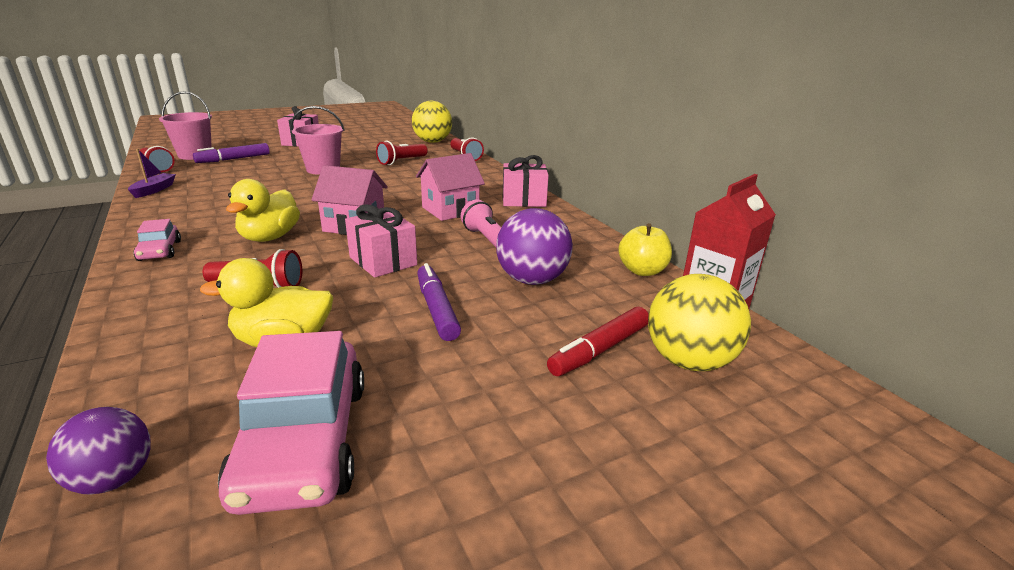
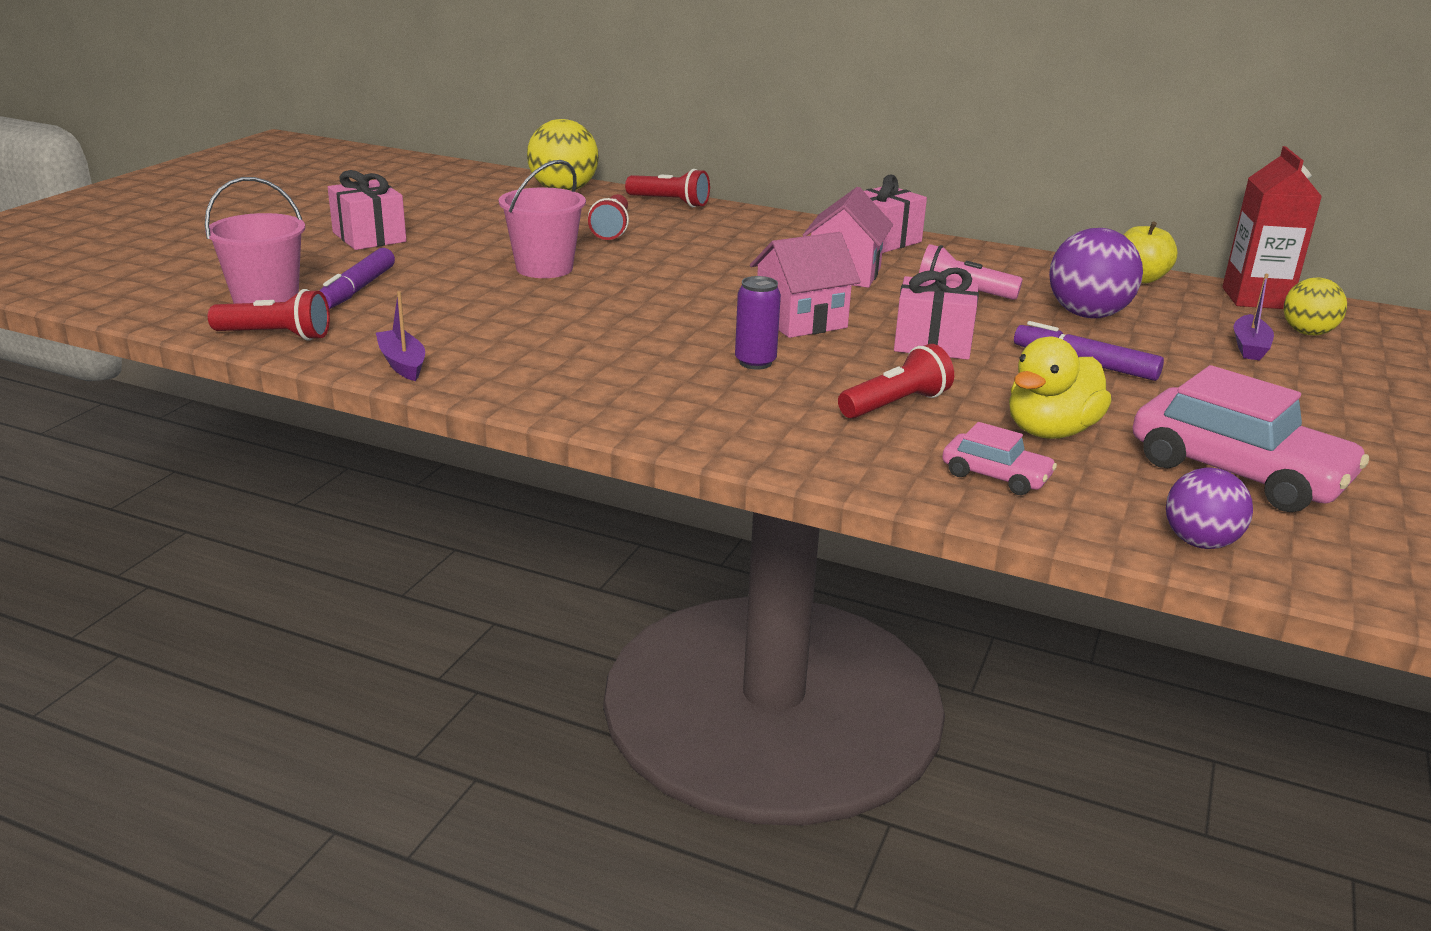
camera: 40 degrees left, 0 degrees up
(160, 251) = (685, 417): pink car -> pink car (996, 476)
(270, 237) = (755, 362): yellow duck -> purple can
(599, 350) = (1249, 347): red marker -> purple boat
(689, 361) = (1307, 333): yellow ball -> yellow ball, size x0.63

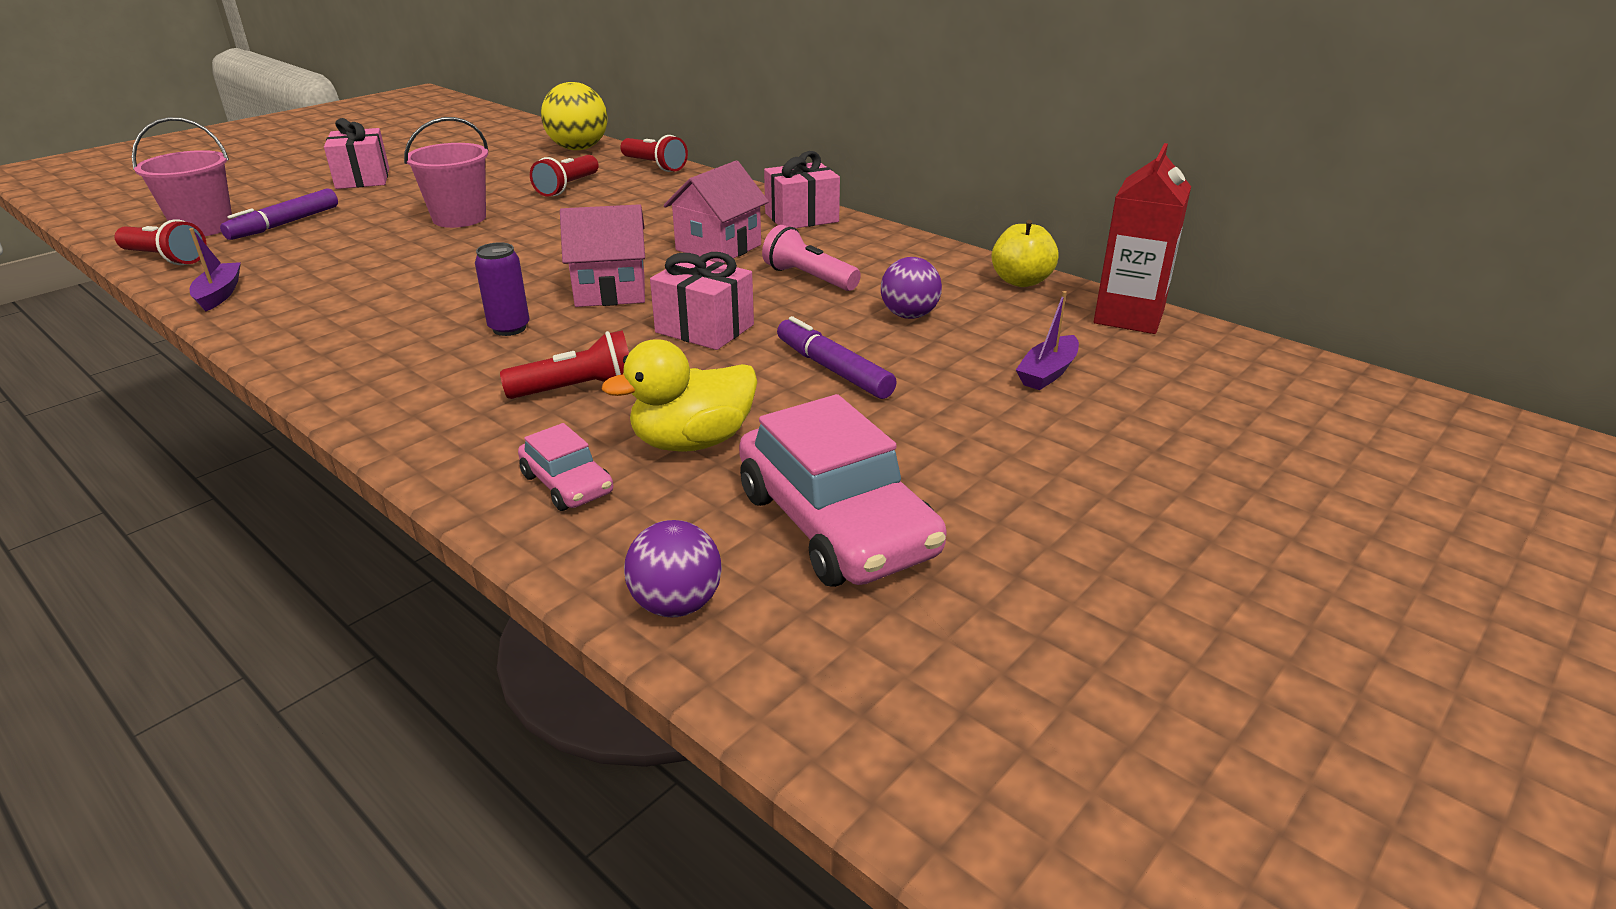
camera: 20 degrees right, 5 degrees up
(1087, 315) = (909, 315): purple ball -> purple ball, size x0.63
(1307, 333) = (1140, 364): yellow ball -> none

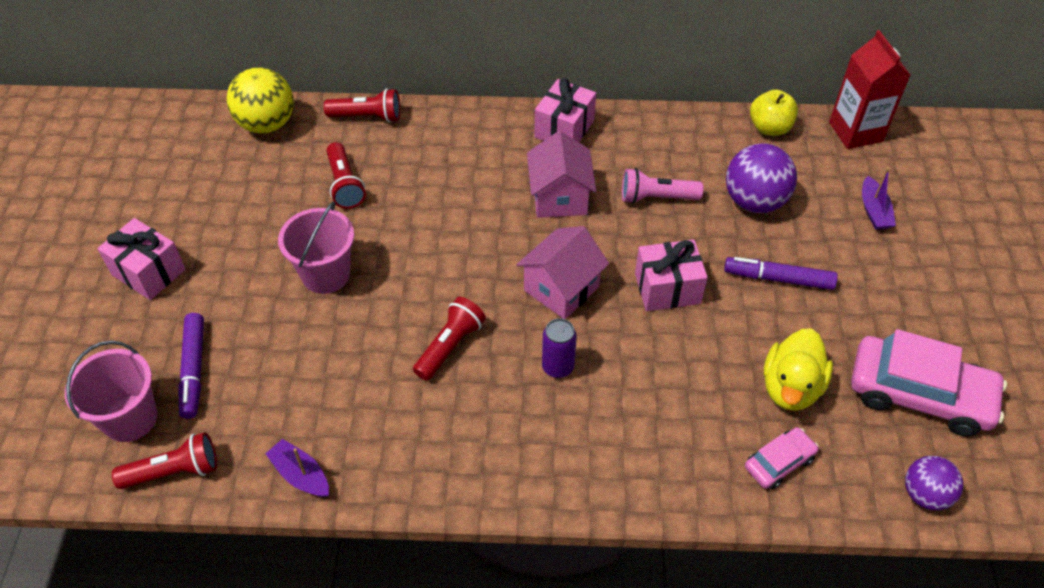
camera: 40 degrees left, 20 degrees up
(567, 484) = (779, 462): pink car -> pink car turned 45 degrees counterclockwise
(578, 389) = (678, 391): red flashlight -> red flashlight (450, 346)
(909, 315) = (754, 201): purple ball -> purple ball, size x1.58

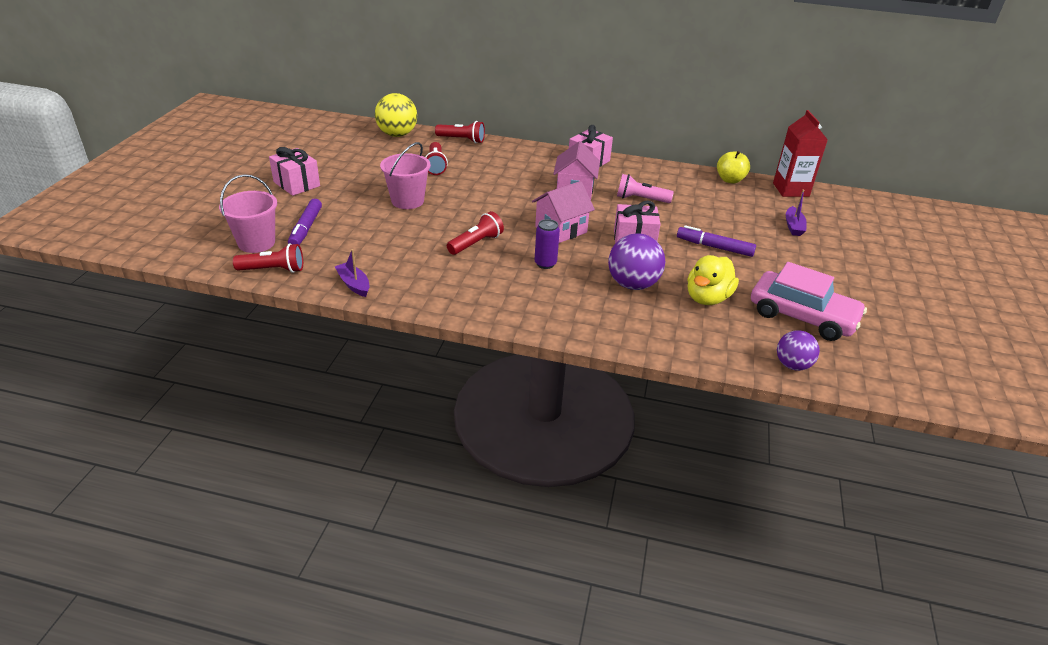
camera: 10 degrees right, 15 degrees down
(754, 201) = (708, 210): purple ball -> purple ball (632, 284)
(779, 462) = (687, 332): pink car -> none

